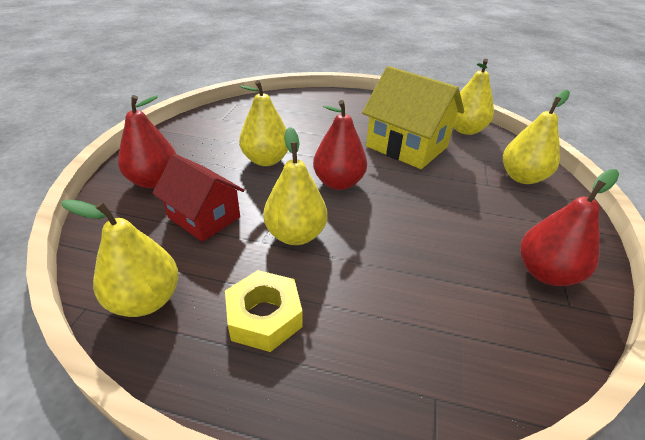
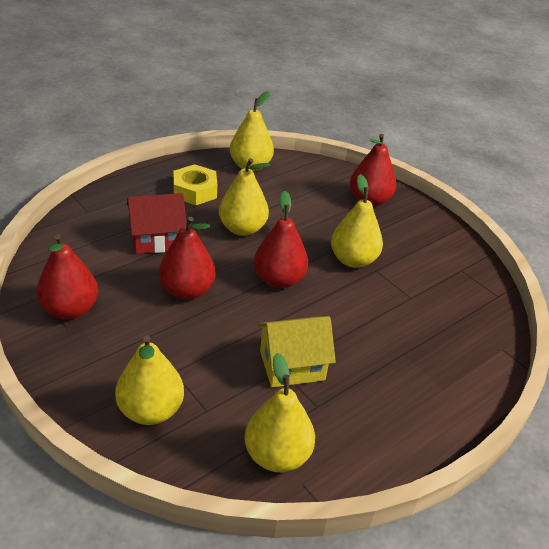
camera: 125 degrees right, 0 degrees up
(204, 217) = (302, 204): red house -> red house (157, 239)
(406, 146) = (292, 365): yellow house -> yellow house, size x0.66
(420, 220) = (187, 290): none -> red pear

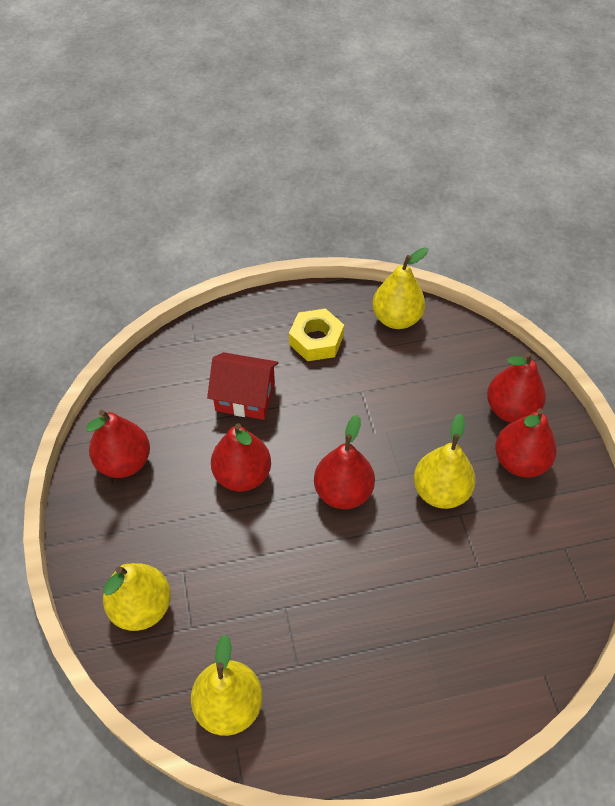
camera: 30 degrees right, 15 degrees up
(242, 229) = (340, 409): yellow pear -> none
(292, 365) = (298, 607): yellow house -> none
(396, 228) = (520, 461): none -> red pear

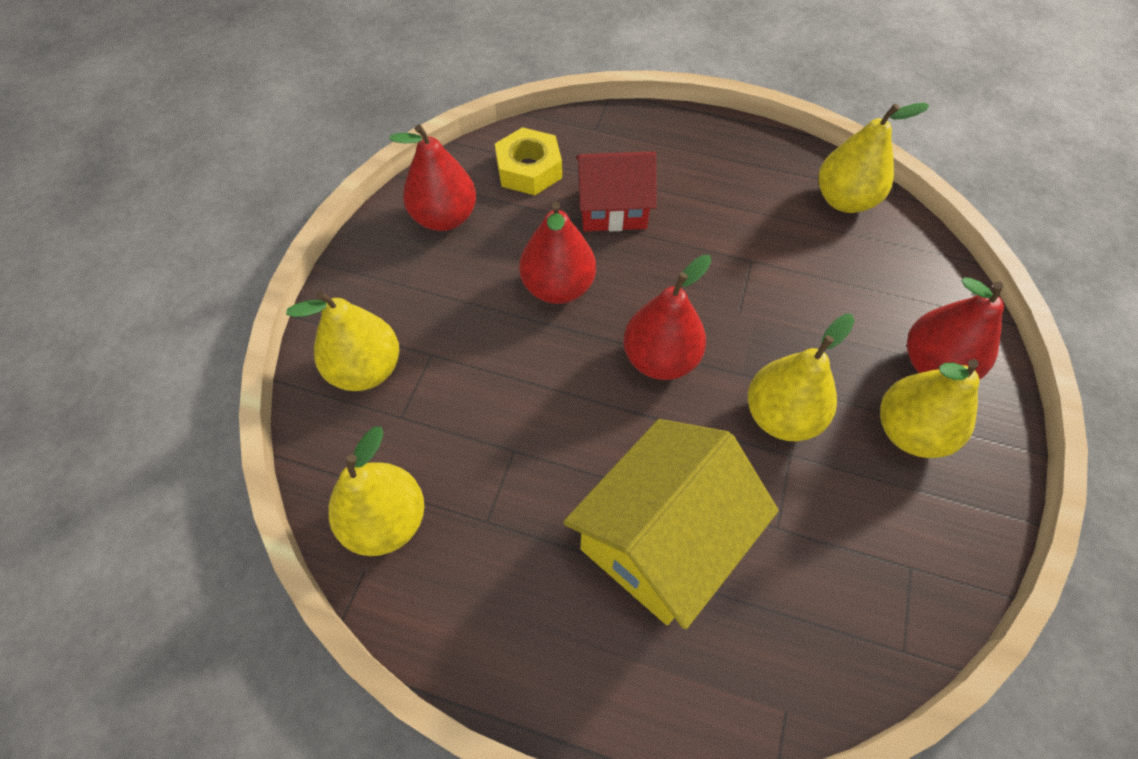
camera: 30 degrees right, 5 degrees up
(245, 397) = (612, 209): red house -> red house turned 45 degrees counterclockwise
(316, 340) = (731, 184): yellow nut -> yellow nut (529, 169)
(415, 613) = (662, 540): none -> yellow house
(520, 461) = (910, 431): red pear -> yellow pear

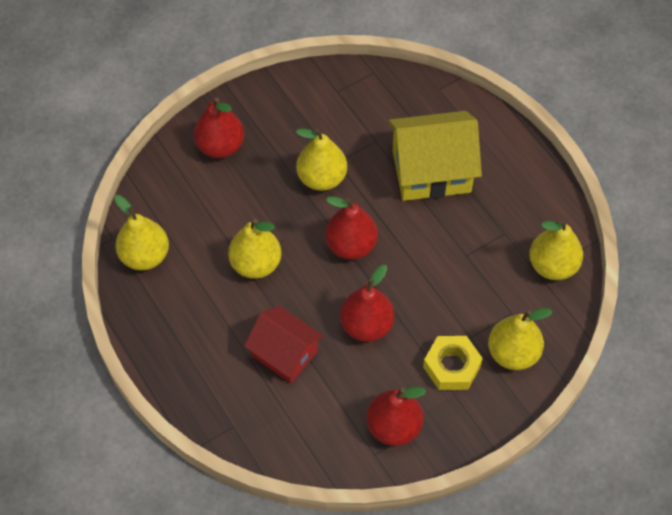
camera: 140 degrees left, 0 degrees up
(529, 169) = (308, 425): yellow nut -> yellow nut (452, 366)
(910, 431) = (271, 131): yellow pear -> yellow pear (256, 264)

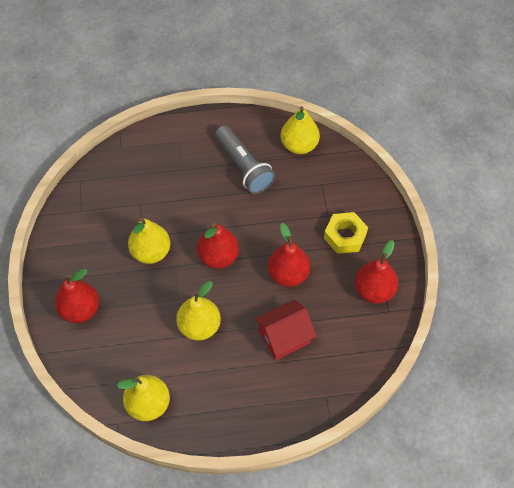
camera: 65 degrees left, 0 degrees up
(431, 171) = (186, 181): yellow house -> none
(485, 220) = (243, 167): none -> grey flashlight
(513, 353) = (352, 197): yellow pear -> none

